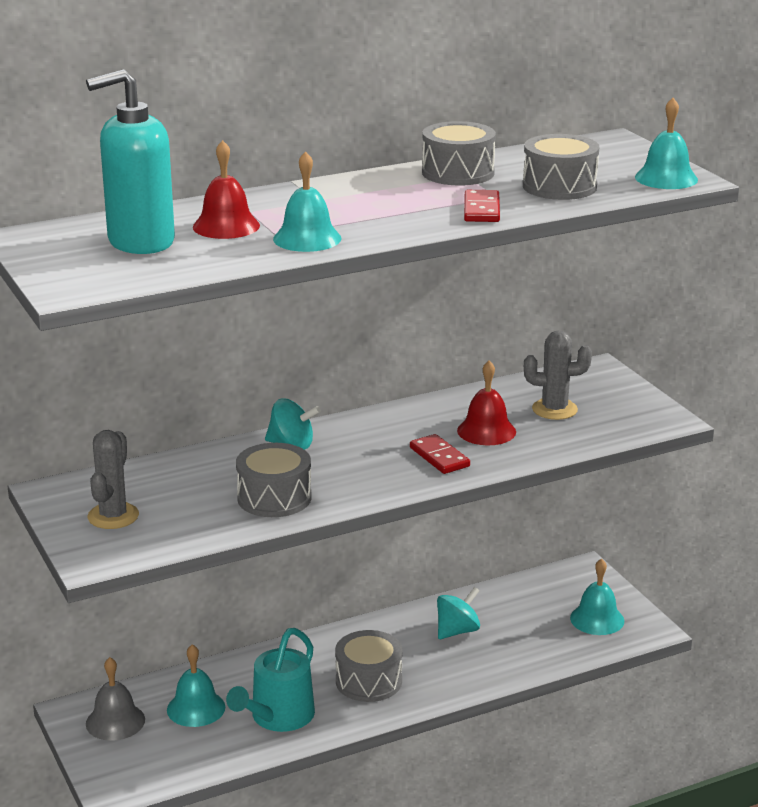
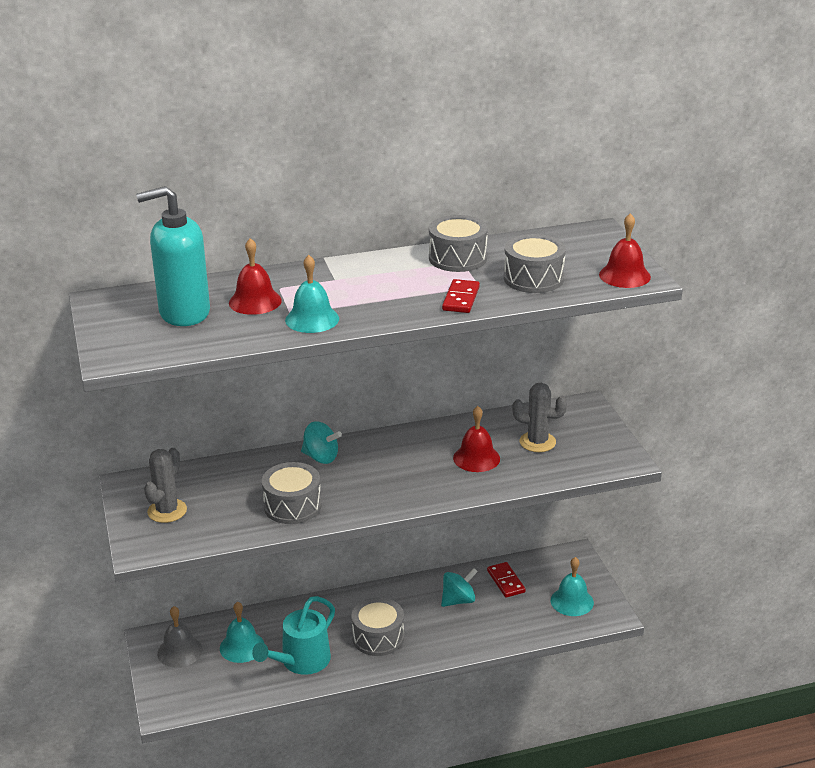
camera: 10 degrees right, 5 degrees up
(439, 457) = (431, 479): red domino -> red domino (505, 581)
(666, 178) = (624, 275): turquoise bell -> red bell

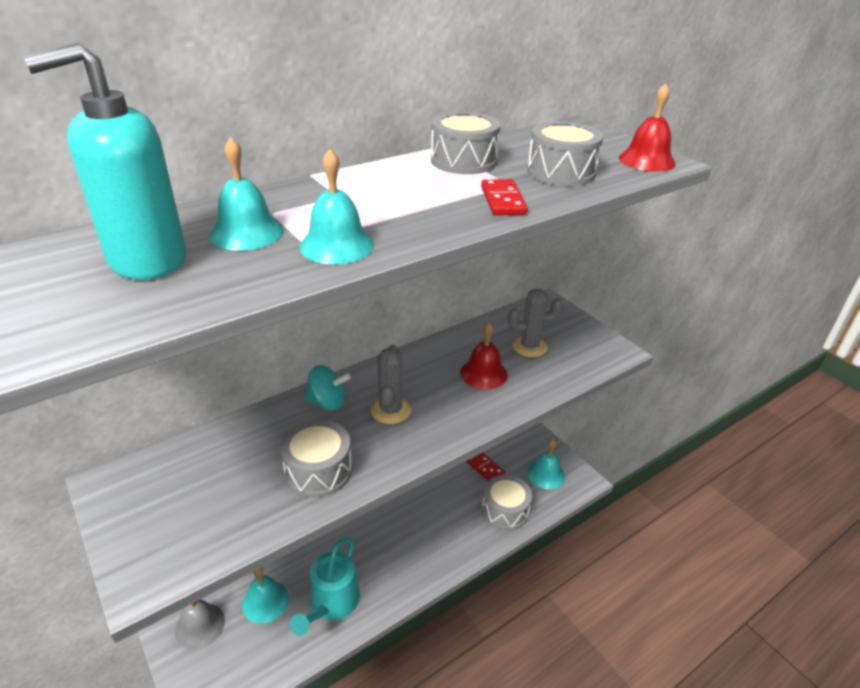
camera: 20 degrees left, 5 degrees up
(167, 511) = (165, 512): grey cactus -> grey cactus (390, 410)
(255, 301) = (246, 233): red bell -> turquoise bell
(378, 637) = (396, 554): grey drum -> grey drum (505, 510)
(458, 600) = (452, 496): turquoise spinning top -> none

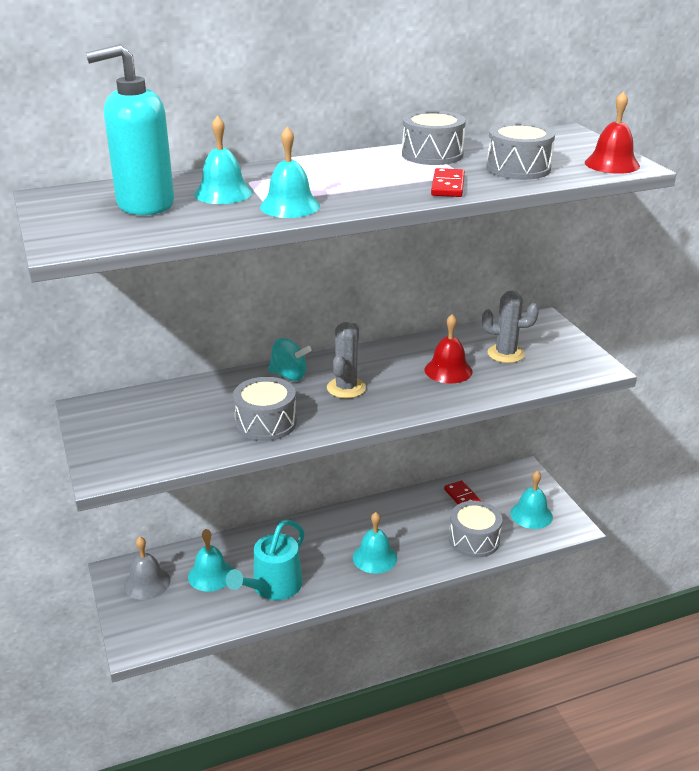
camera: 15 degrees right, 5 degrees down
(421, 548) = (374, 557): none -> turquoise bell

